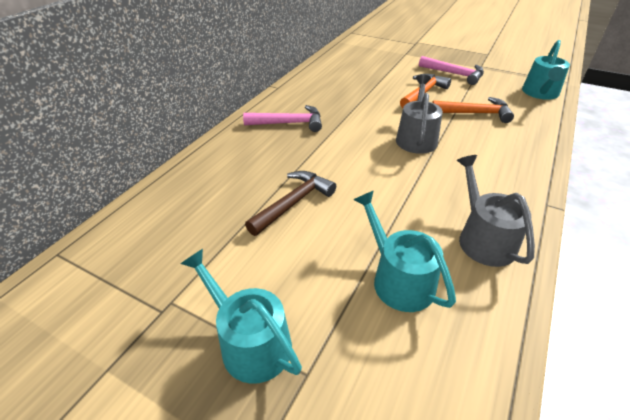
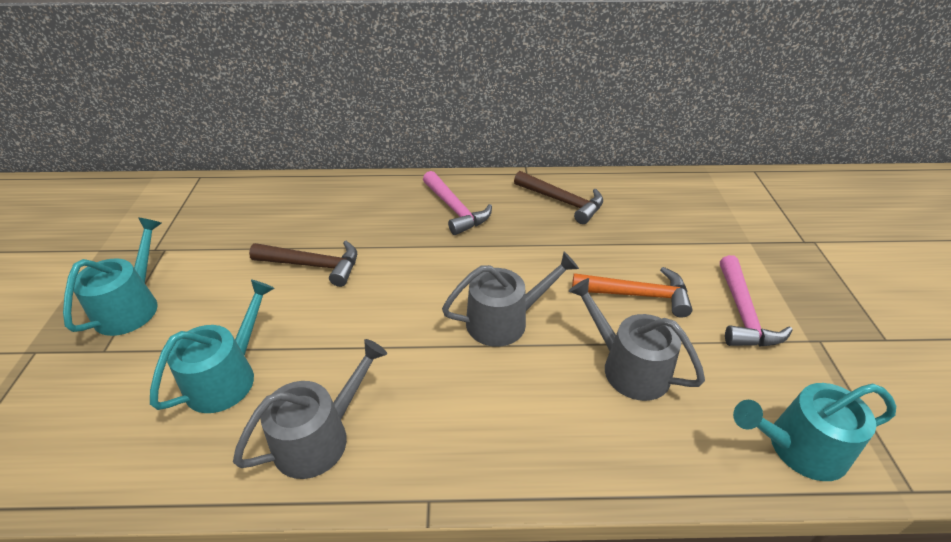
camera: 60 degrees right, 0 degrees up
(322, 86) = (562, 202): none -> brown hammer
(475, 113) = (628, 367): orange hammer -> grey watering can

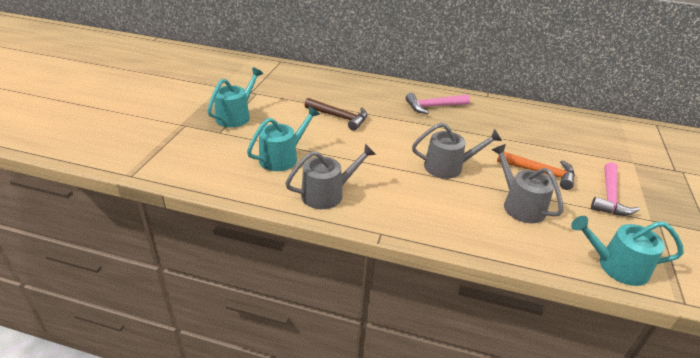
camera: 15 degrees right, 5 degrees down
(455, 210) = (433, 106): pink hammer -> pink hammer turned 90 degrees clockwise
(562, 202) = (507, 116): brown hammer -> none

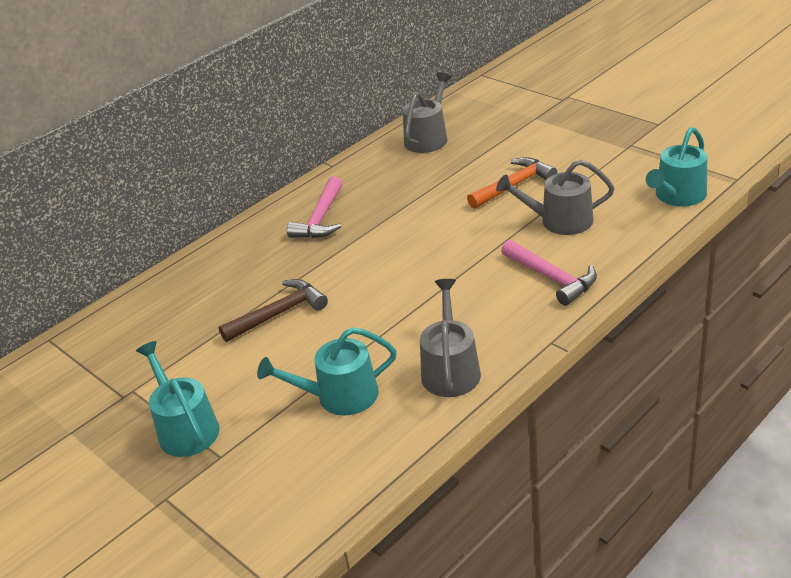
camera: 55 degrees left, 0 degrees up
(282, 157) = (340, 396): turquoise watering can -> turquoise watering can turned 90 degrees counterclockwise
(448, 167) = (460, 249): grey watering can -> grey watering can (428, 138)
(609, 197) = (579, 157): pink hammer -> pink hammer (551, 278)

